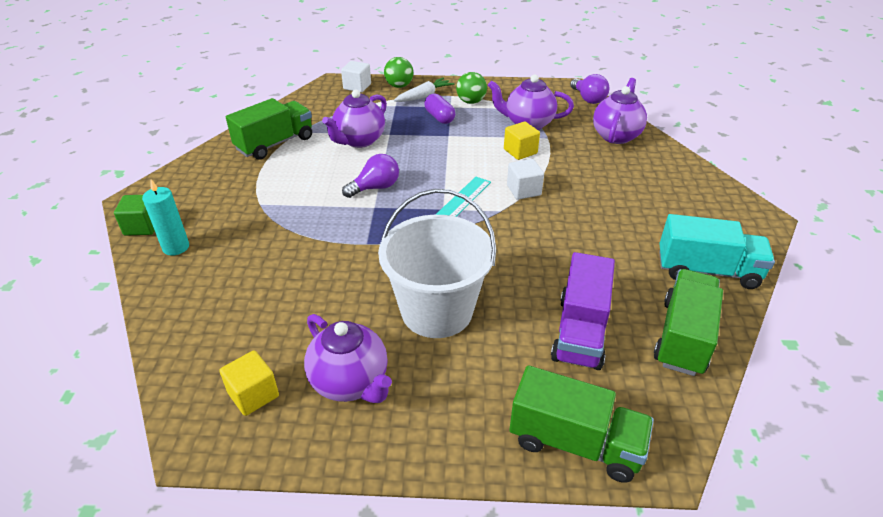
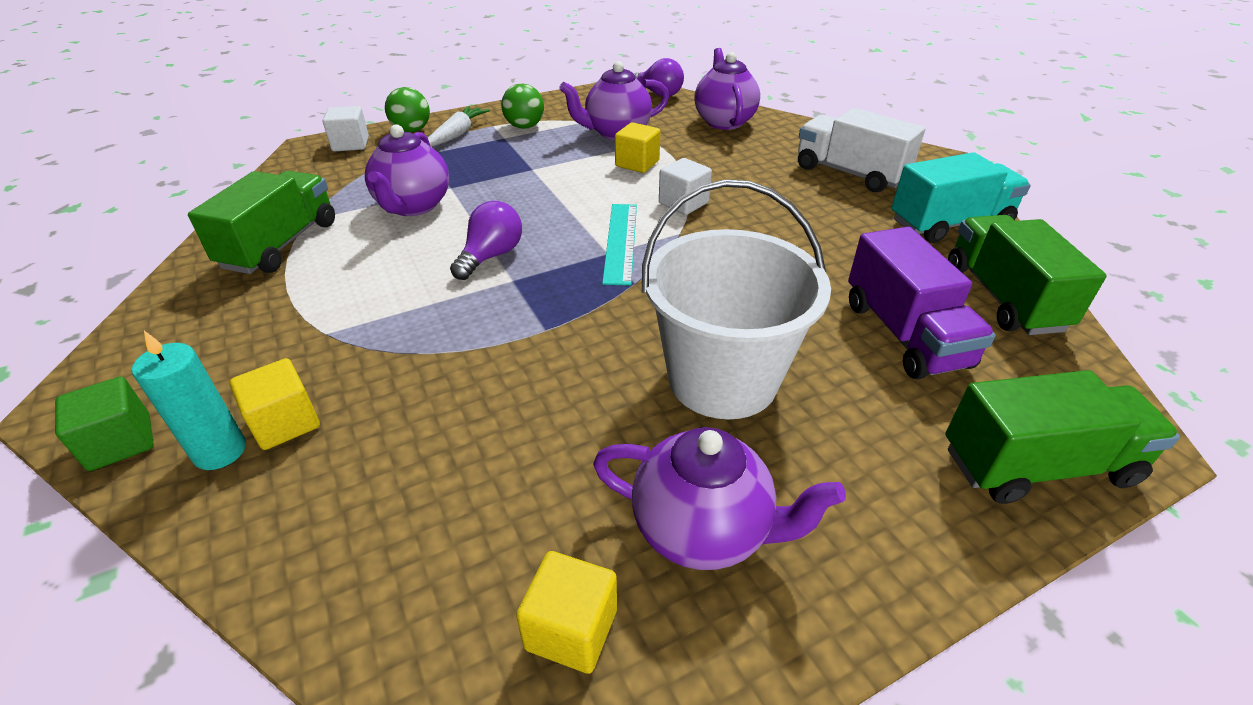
camera: 30 degrees left, 0 degrees up
(210, 244) = (285, 423): none -> yellow cube
(439, 117) = (501, 152): purple capsule -> none
(671, 206) = (850, 173): none -> white truck

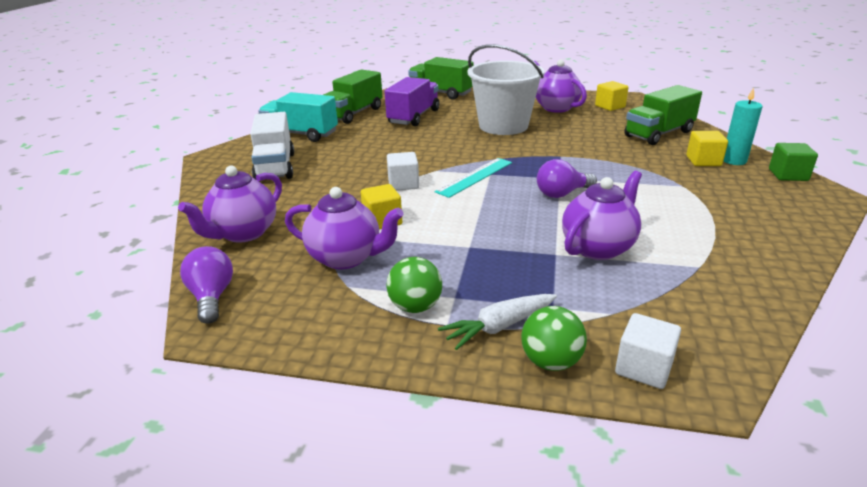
camera: 140 degrees left, 10 degrees down
(281, 245) = (722, 250): green truck -> green truck (658, 134)

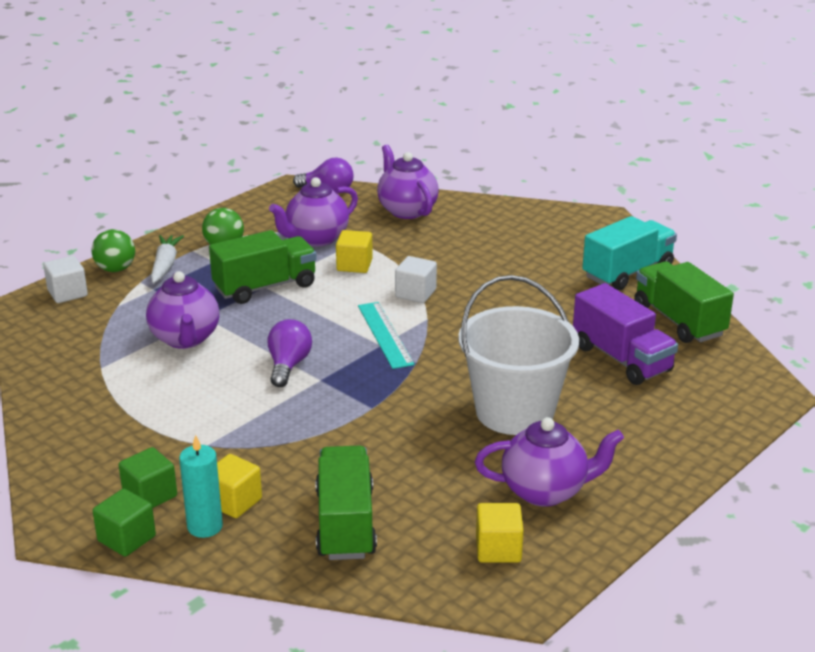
camera: 120 degrees right, 0 degrees up
(275, 167) = (537, 243): white truck -> none
(441, 93) = (721, 417): green truck -> green truck (265, 287)
(751, 183) = (150, 495): none -> green cube

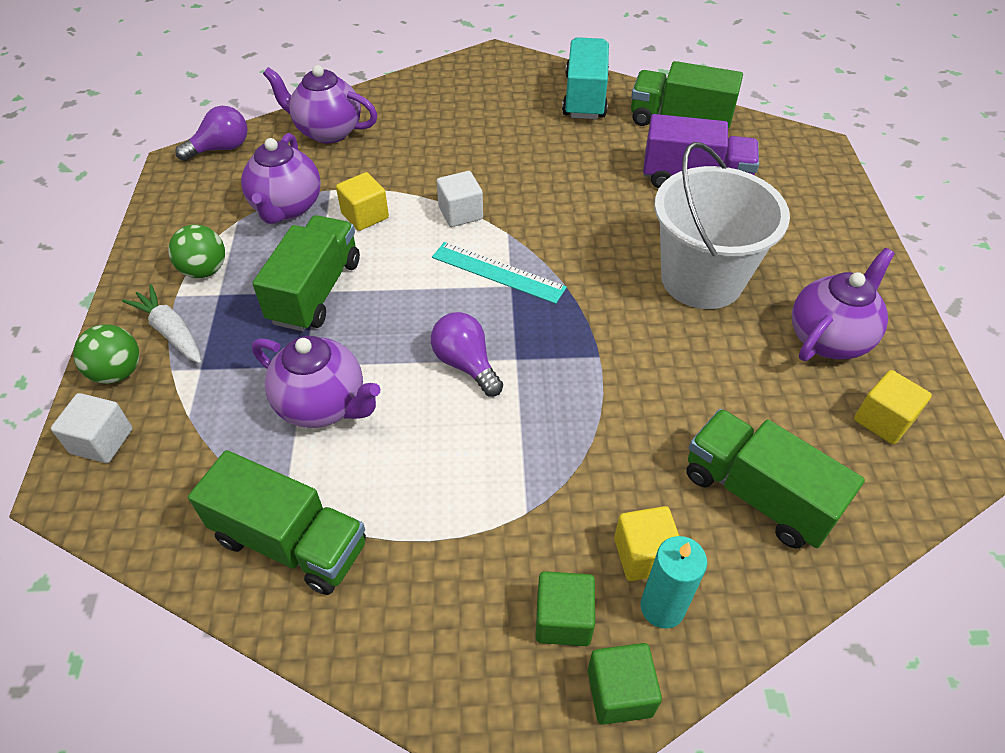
camera: 45 degrees left, 20 degrees up
(82, 382) = (290, 542): none -> green truck

